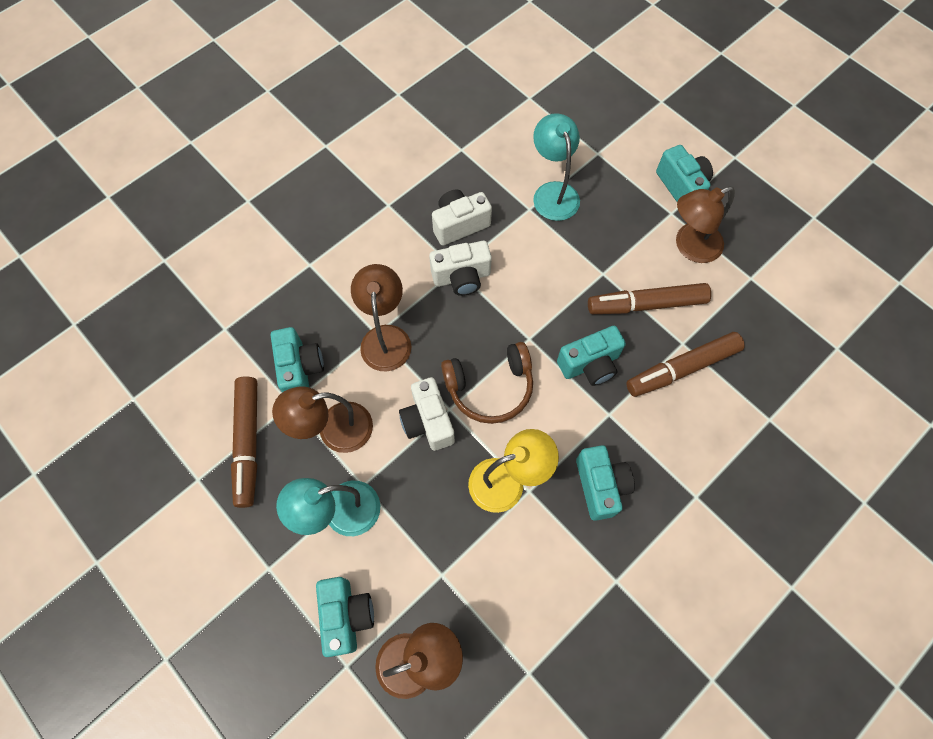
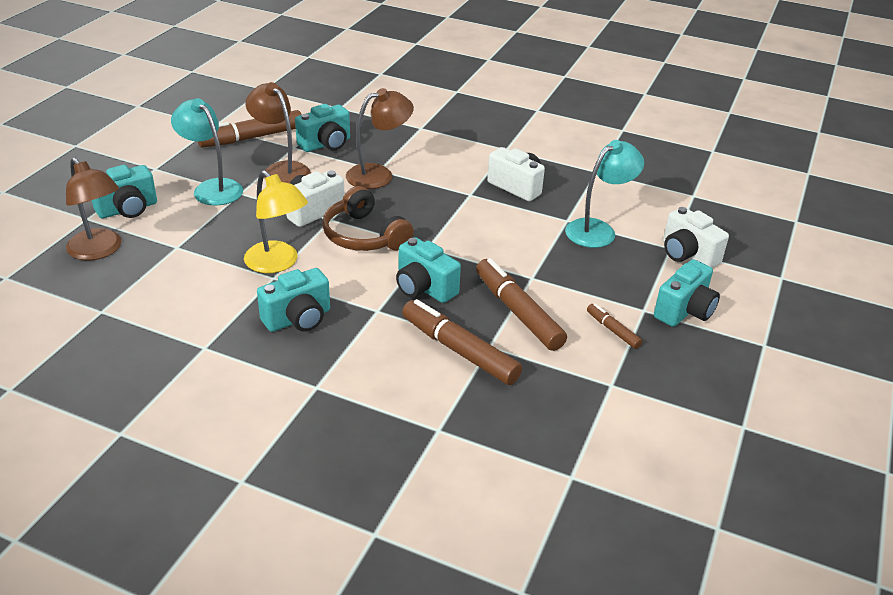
camera: 65 degrees right, 30 degrees down
(462, 277) = (464, 199): white camera -> white camera (687, 255)
(690, 247) = (613, 330): brown lamp -> brown marker

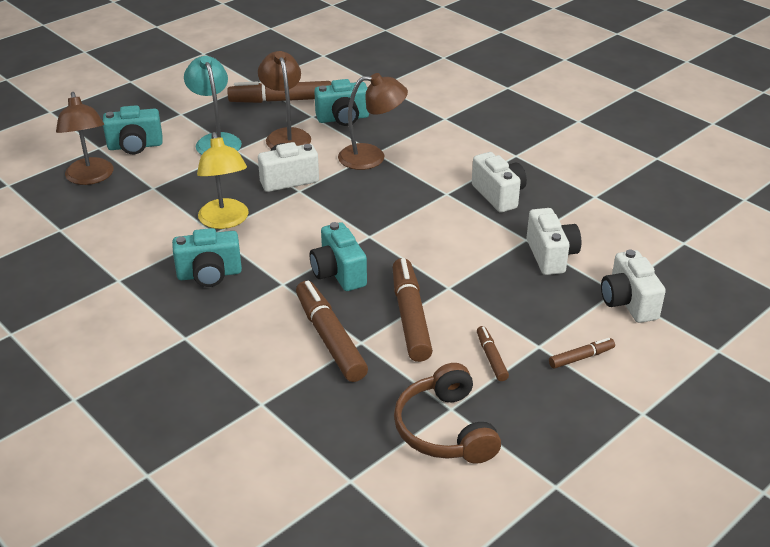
camera: 25 degrees right, 0 degrees up
(364, 236) = (318, 212): brown headphones -> brown headphones (445, 429)
(598, 230) = (551, 256): turquoise lamp -> white camera
(684, 311) = (581, 357): turquoise camera -> brown marker

